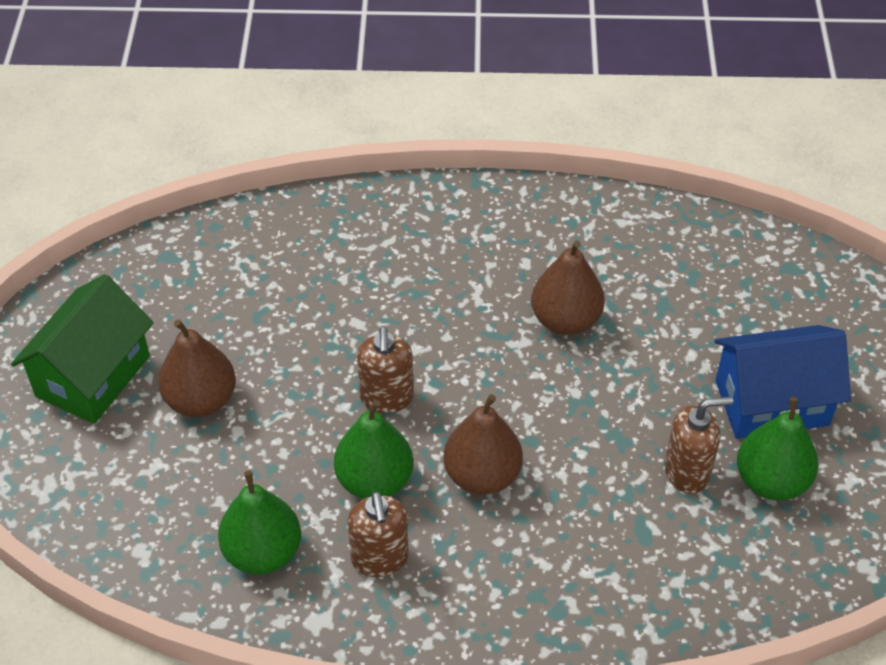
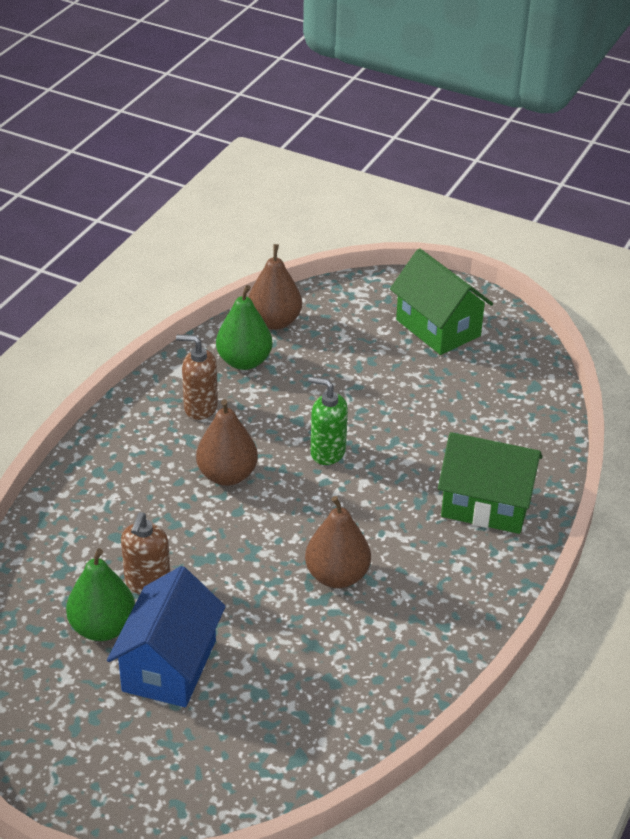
camera: 115 degrees right, 10 degrees down
(201, 400) = (385, 368): brown pear -> brown pear (274, 322)
(374, 481) = (261, 424): green pear -> none
(386, 398) = (327, 452): brown soap dispenser -> green soap dispenser
(388, 240) = (486, 505): none -> green house

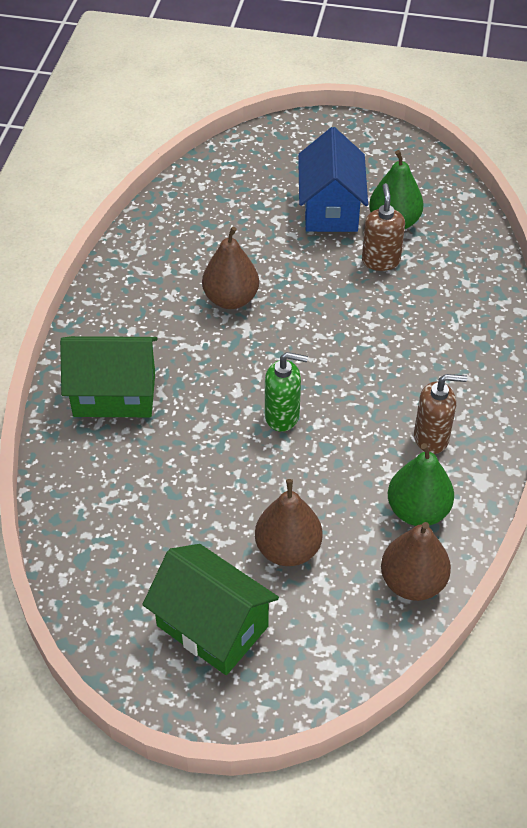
camera: 165 degrees right, 10 degrees up
(227, 475) = (366, 368): brown pear -> brown pear (288, 549)

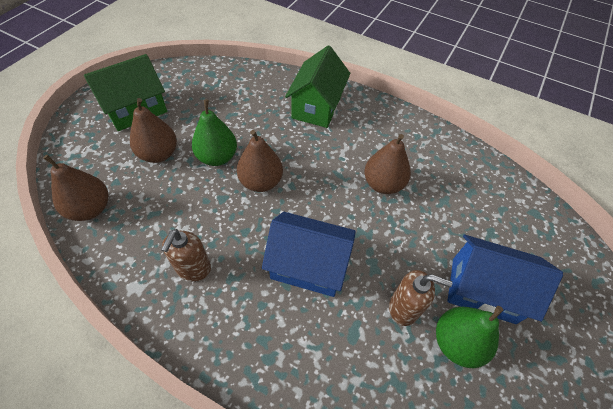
camera: 105 degrees right, 5 degrees up
(282, 416) = (261, 182): green soap dispenser -> brown pear
(374, 341) = (308, 265): none -> blue house
(417, 510) = (138, 233): green pear -> green pear (217, 157)

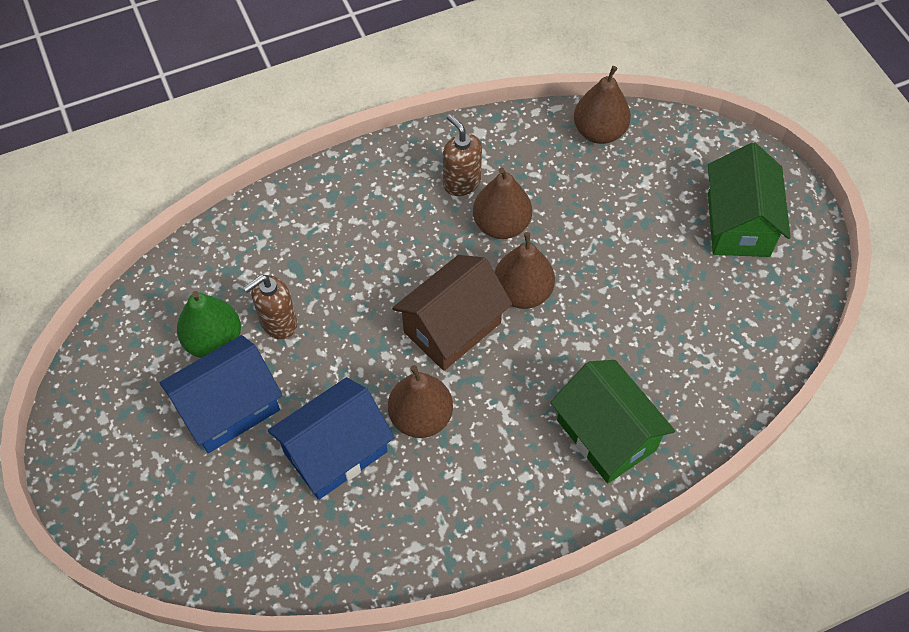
camera: 130 degrees right, 5 degrees up
(159, 154) = (639, 216): brown pear -> brown pear (501, 225)
(217, 157) = (593, 269): green pear -> none
(308, 265) = (386, 273): blue house -> blue house (335, 452)
(315, 203) = (452, 327): none -> brown house

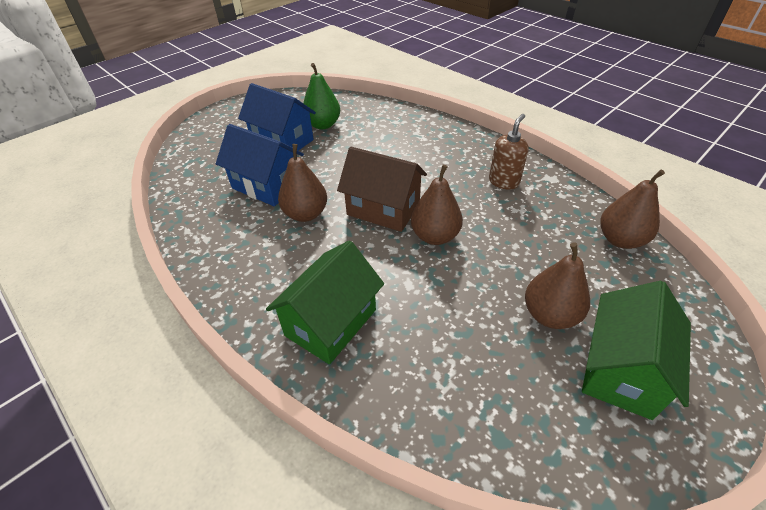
camera: 70 degrees right, 15 degrees down
(278, 323) = (346, 141): brown soap dispenser -> none
(501, 225) = (485, 210): brown pear -> brown pear (550, 315)
(738, 224) = (620, 370): green house -> green house turned 45 degrees counterclockwise

